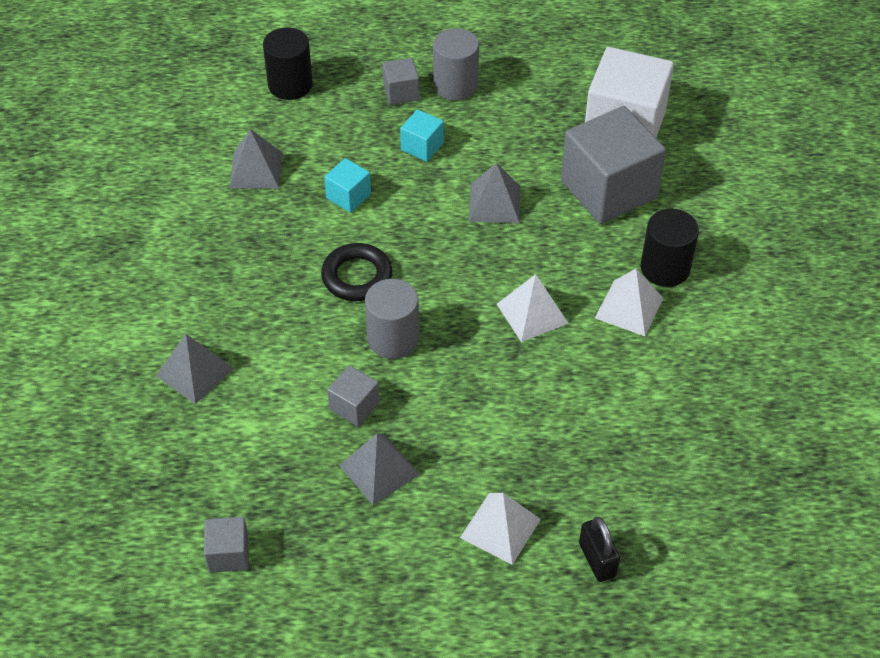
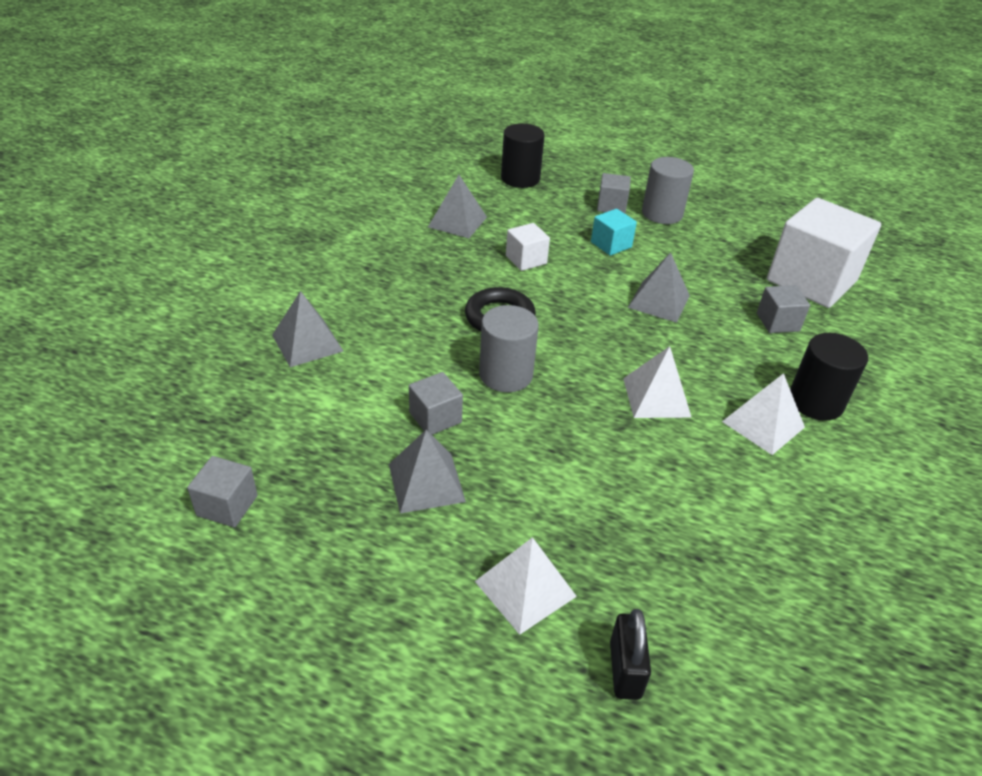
camera: 20 degrees right, 10 degrees down
(348, 196) = (526, 260): turquoise cube -> white cube
(608, 189) = (777, 322): grey cube -> grey cube, size x0.46

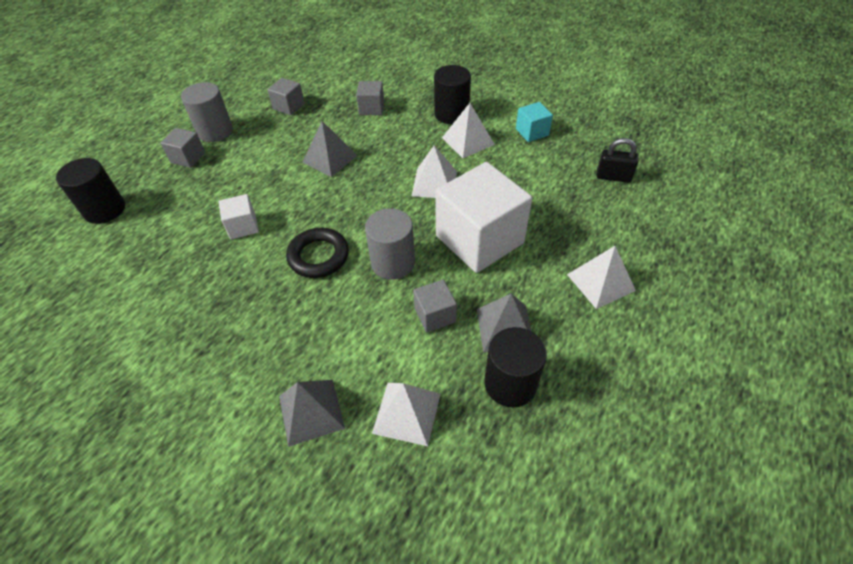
camera: 75 degrees left, 10 degrees up
(227, 505) = (522, 481): grey cube -> grey cube (289, 106)
(307, 408) = (407, 413): none -> white pyramid
(347, 490) = (510, 383): none -> black cylinder
(457, 222) = (156, 268): grey pyramid -> none
(611, 245) = (245, 169): turquoise cube -> turquoise cube (532, 132)
(625, 670) = (654, 245): black padlock -> black padlock (613, 177)
(811, 280) = (332, 81): white cube -> white cube (479, 239)

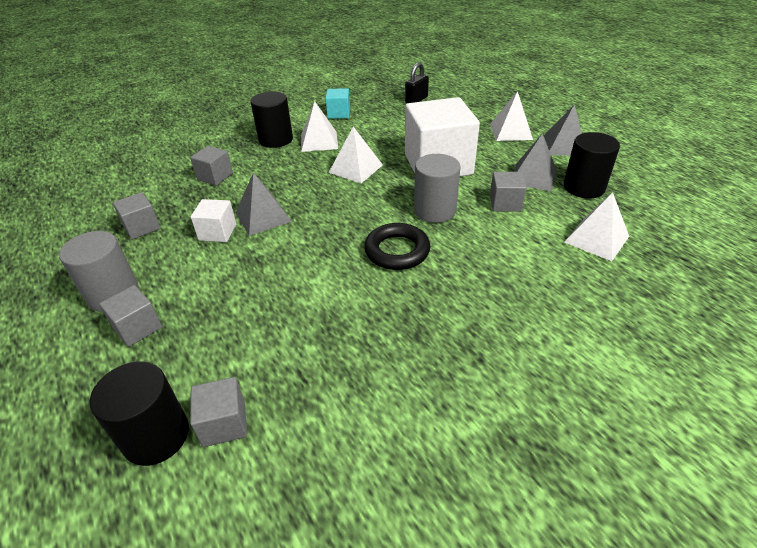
camera: 65 degrees left, 10 degrees down
(117, 234) = (224, 423): none -> grey cube
(243, 226) = (312, 296): white cube -> white cube (217, 232)
(311, 412) = (581, 291): grey pyramid -> grey pyramid (564, 146)

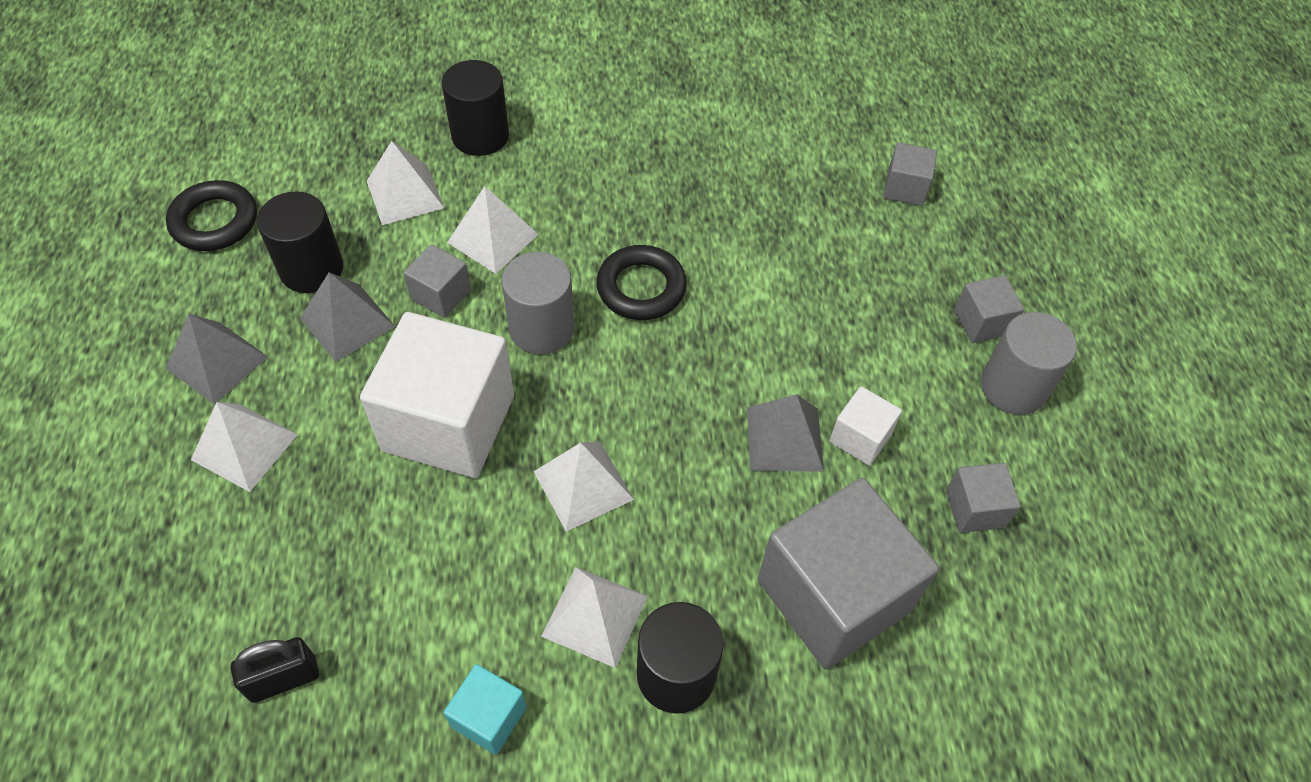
camera: 155 degrees left, 15 degrees up
(156, 436) = (965, 203): black cylinder -> black cylinder (480, 136)
(215, 176) = (833, 595): grey cube -> grey cube, size x2.18
(514, 239) = (493, 238): none -> white pyramid
(664, 185) = (215, 221): none -> black ring

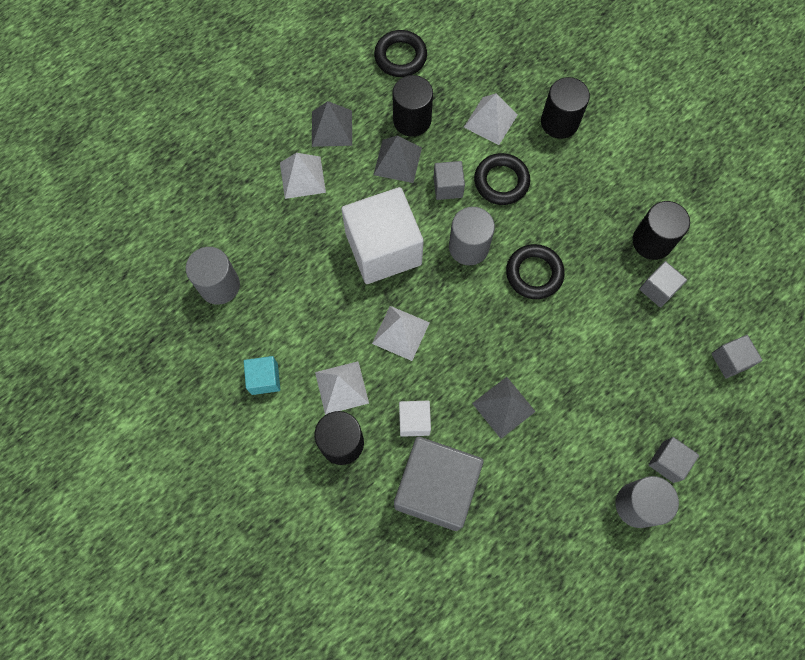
camera: 55 degrees right, 15 degrees up
(283, 679) = (219, 285): black padlock -> grey cylinder
(493, 238) = (501, 181): white pyramid -> black ring
(707, 157) = (652, 241): none -> black cylinder
(860, 438) = (536, 444): white cube -> white cube (414, 421)
(975, 508) = (541, 528): grey cube -> grey cube (658, 289)

